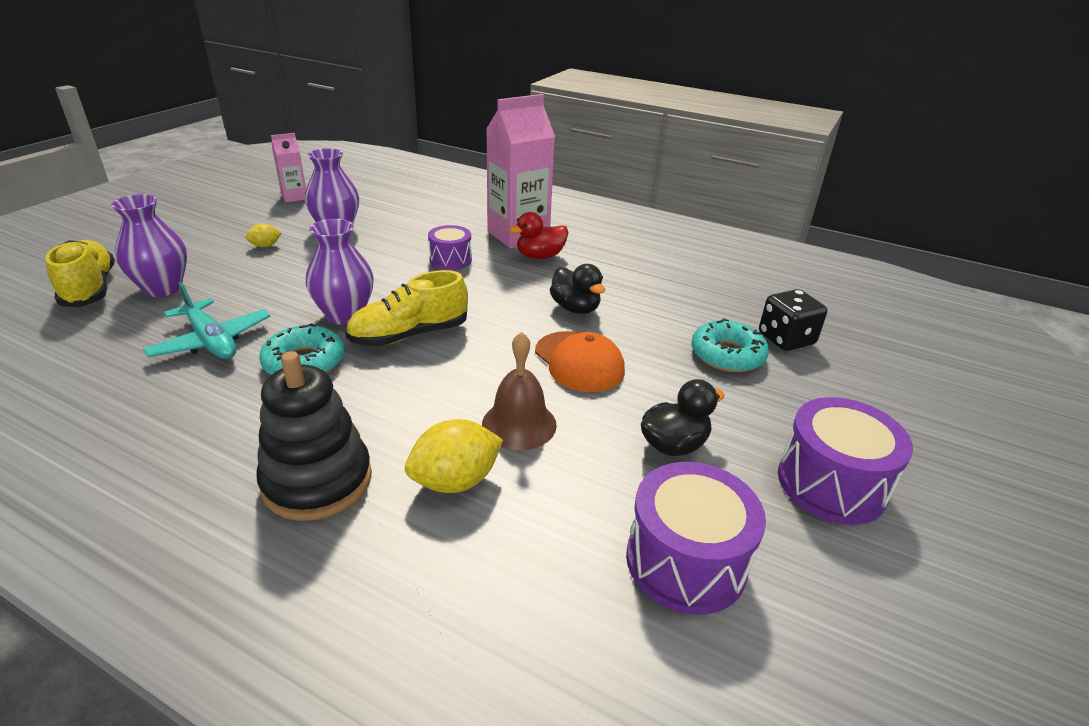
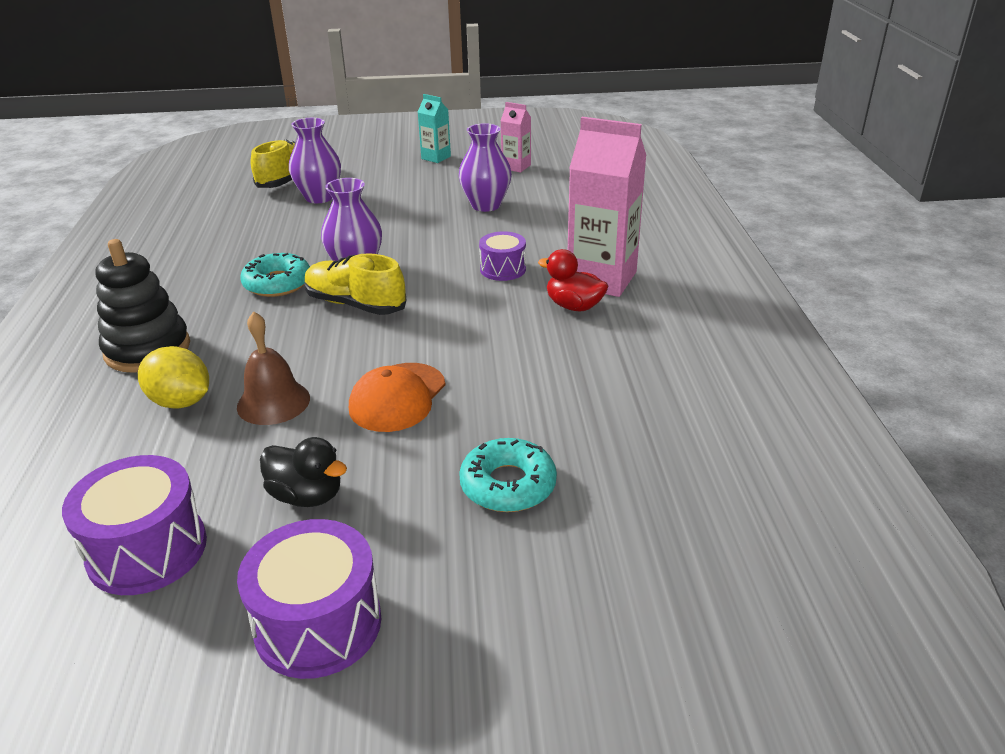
camera: 60 degrees right, 0 degrees up
(204, 216) = (436, 157): none -> turquoise carton
(211, 341) = (272, 243): turquoise plane -> none
(265, 246) = (420, 196): yellow lemon -> none
(575, 308) = (493, 362): black duck -> none
(786, 339) = (596, 521): black dice -> none

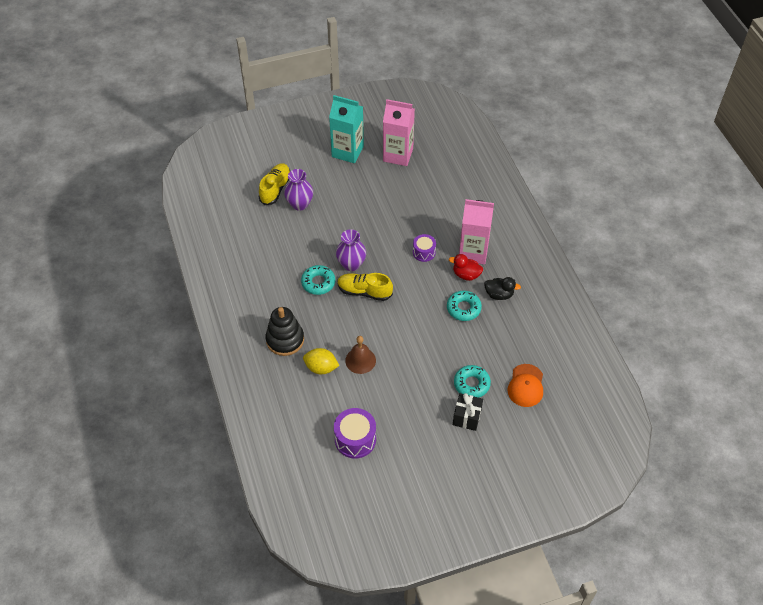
camera: 15 degrees left, 20 degrees up
(307, 495) = (399, 404): black duck -> black duck (499, 294)
(318, 624) = (430, 454): purple drum -> none
(397, 397) = (411, 347): orange cap -> orange cap (526, 385)
(436, 157) = (347, 151): turquoise carton -> turquoise carton, size x1.96
(463, 553) = (467, 417): none -> black gift
(486, 205) = (395, 197): purple vase -> none
(516, 167) = (398, 155): pink carton -> pink carton, size x1.96
(547, 352) = (463, 308): none -> turquoise donut

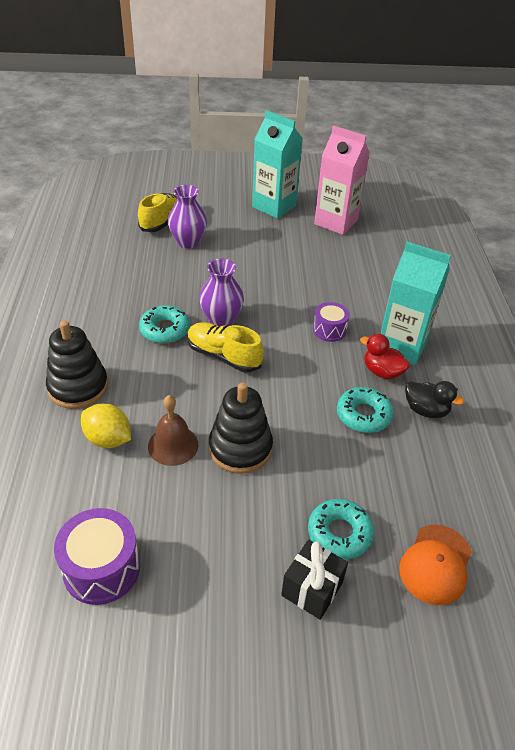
camera: 15 degrees right, 10 degrees down
(400, 351) = (240, 448): none -> black stacking toy
(473, 252) = (402, 346): pink carton -> turquoise carton

